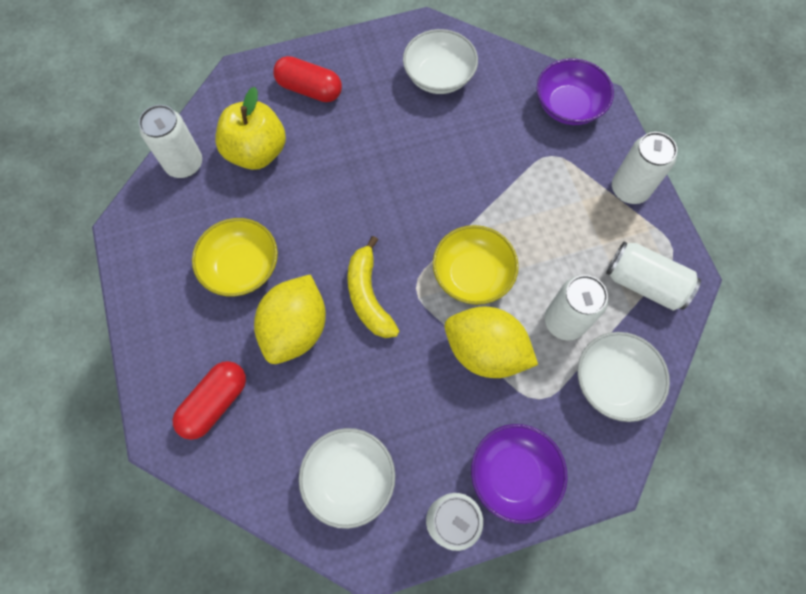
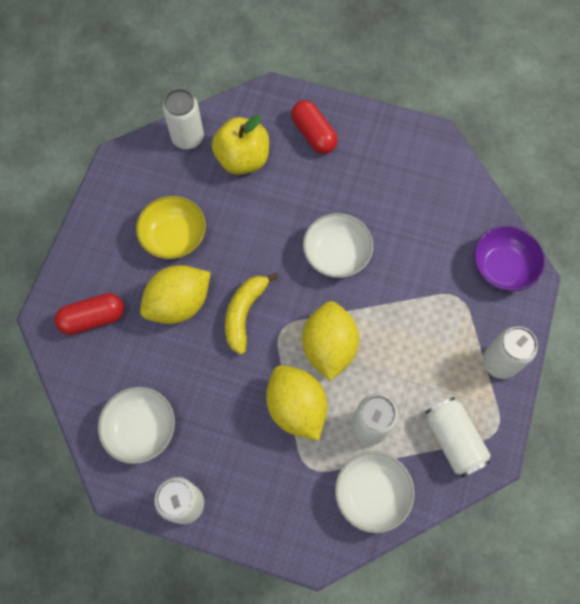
camera: 35 degrees right, 0 degrees up
(439, 76) = (417, 182): white bowl -> white bowl (336, 254)
(472, 275) = (328, 347): yellow bowl -> yellow lemon
(513, 474) = (250, 505): purple bowl -> none

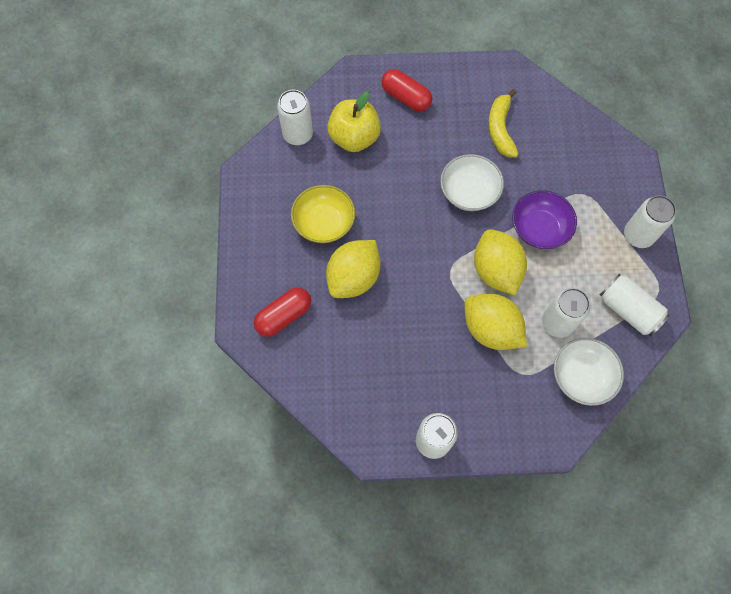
camera: 20 degrees left, 0 degrees up
(141, 429) = (368, 393): white bowl -> none
(244, 313) = (413, 267): yellow banana -> yellow banana (500, 129)
(502, 267) = (608, 158): purple bowl -> purple bowl (539, 228)

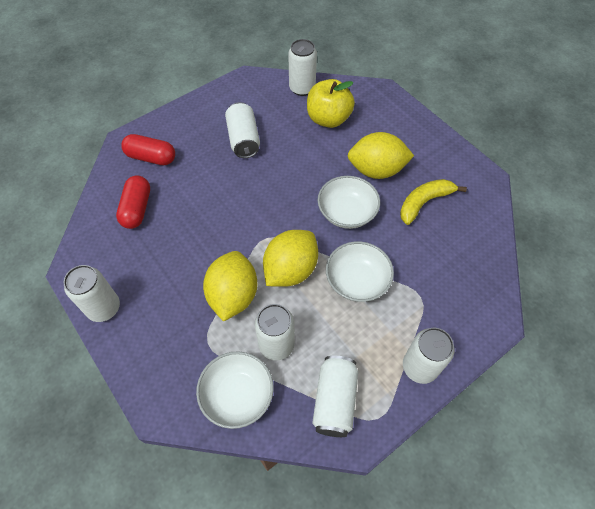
camera: 55 degrees right, 10 degrees down
(324, 223) = (243, 139): yellow bowl -> white can
(353, 278) = (212, 180): yellow lemon -> yellow lemon (376, 170)
(406, 97) = (391, 129): red capsule -> red capsule (137, 209)
(539, 228) = (357, 281): purple bowl -> white bowl

